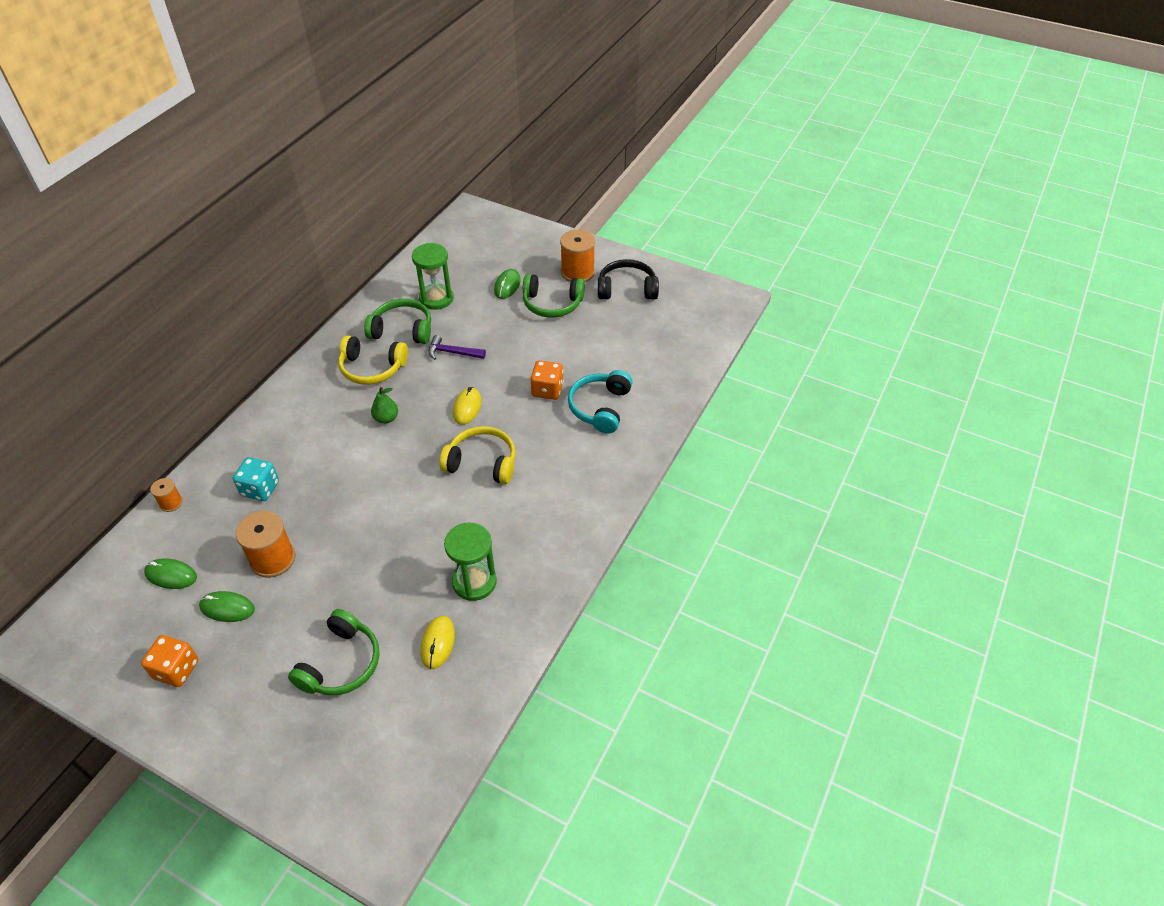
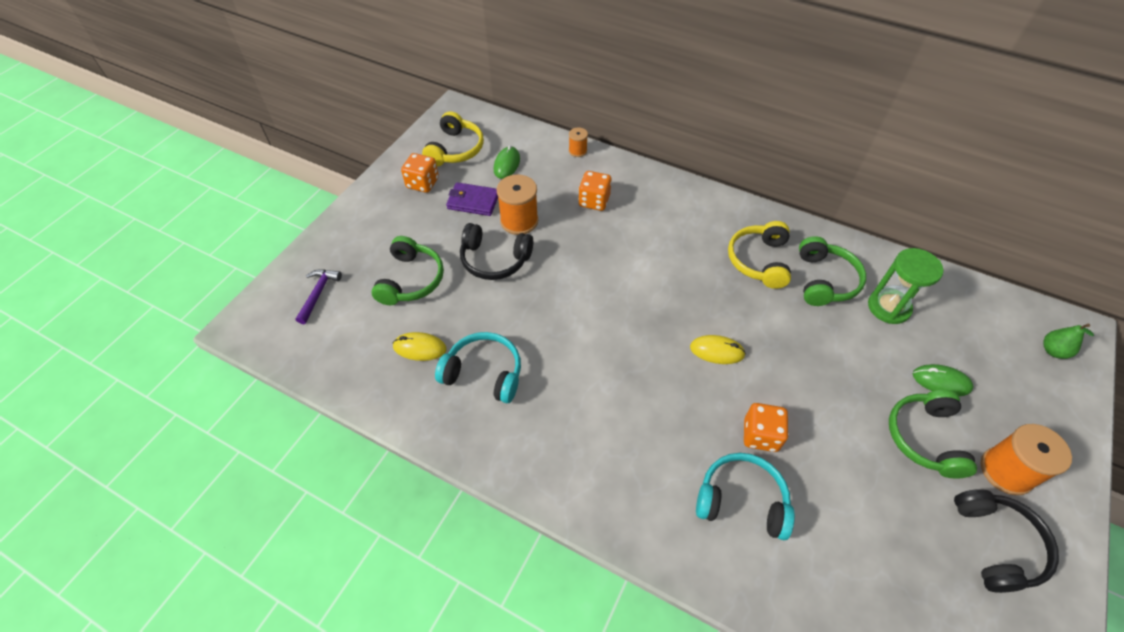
camera: 90 degrees right, 5 degrees up
(227, 608) = (473, 201): green mouse -> purple wallet
(260, 489) = (594, 201): turquoise dice -> orange dice
(327, 580) = (494, 259): none -> black headphones
(341, 663) = (411, 280): green headphones -> green headphones turned 105 degrees counterclockwise
(386, 418) = (690, 280): green pear -> green pear (1053, 351)
(453, 352) = (801, 331): purple hammer -> purple hammer (318, 294)
(474, 582) = (484, 373): green hourglass -> turquoise headphones
(482, 463) = (637, 371): yellow headphones -> yellow headphones (455, 149)

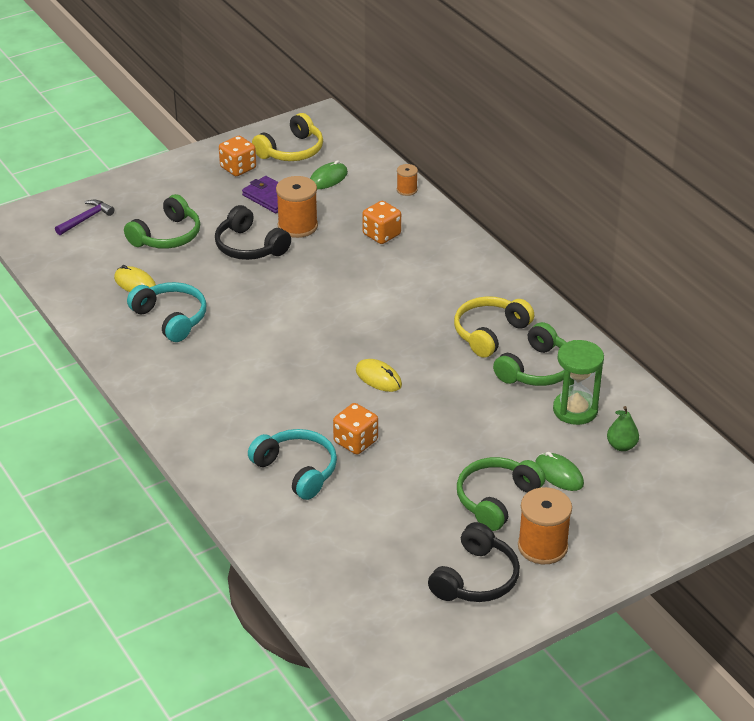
camera: 30 degrees right, 15 degrees down
(1053, 351) = (699, 498): green pear -> green pear (621, 446)

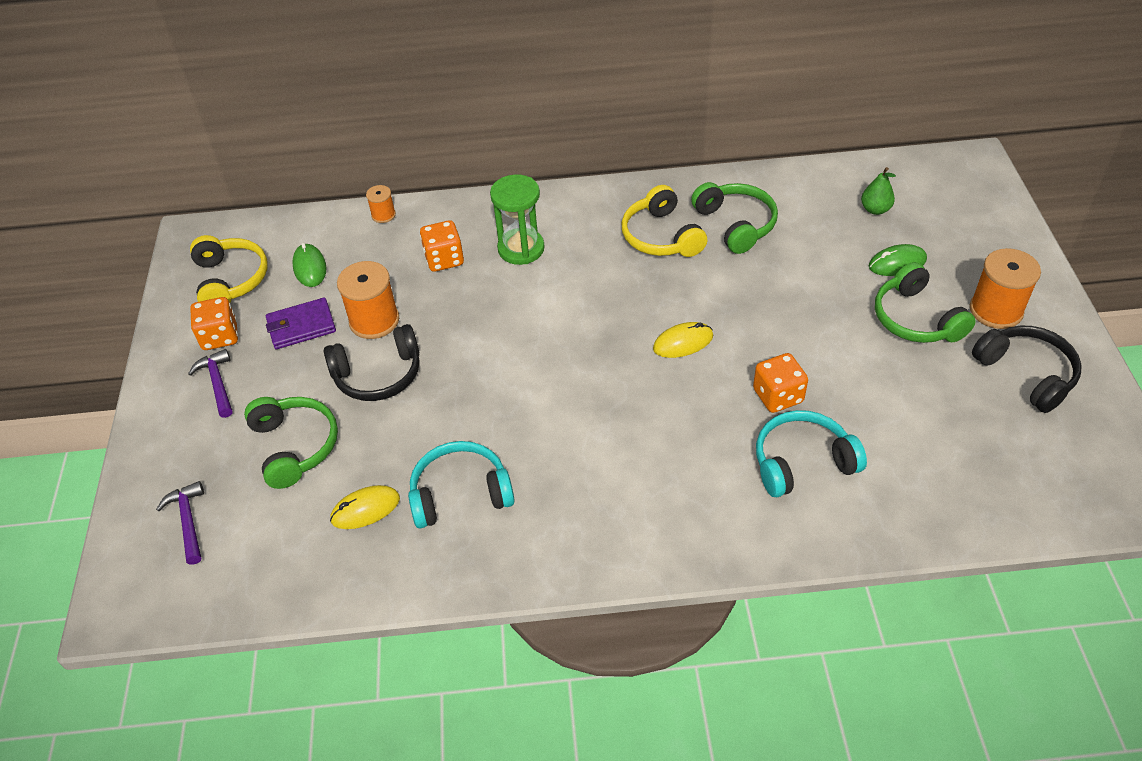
camera: 60 degrees left, 10 degrees up
(198, 184) = (218, 383): none -> purple hammer
(575, 410) = (809, 220): green hourglass -> green hourglass (521, 249)

